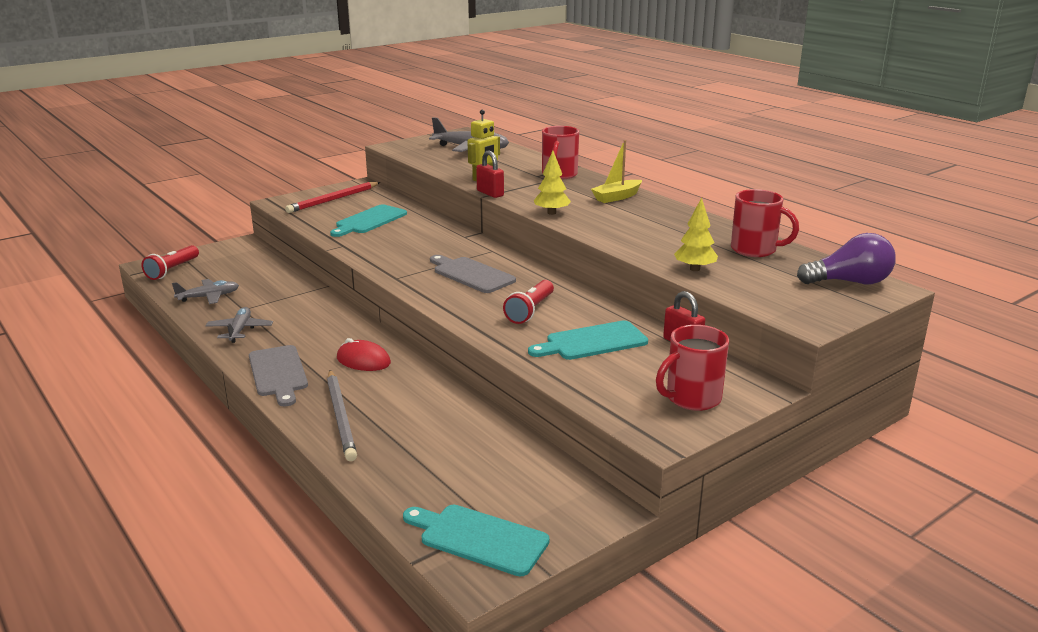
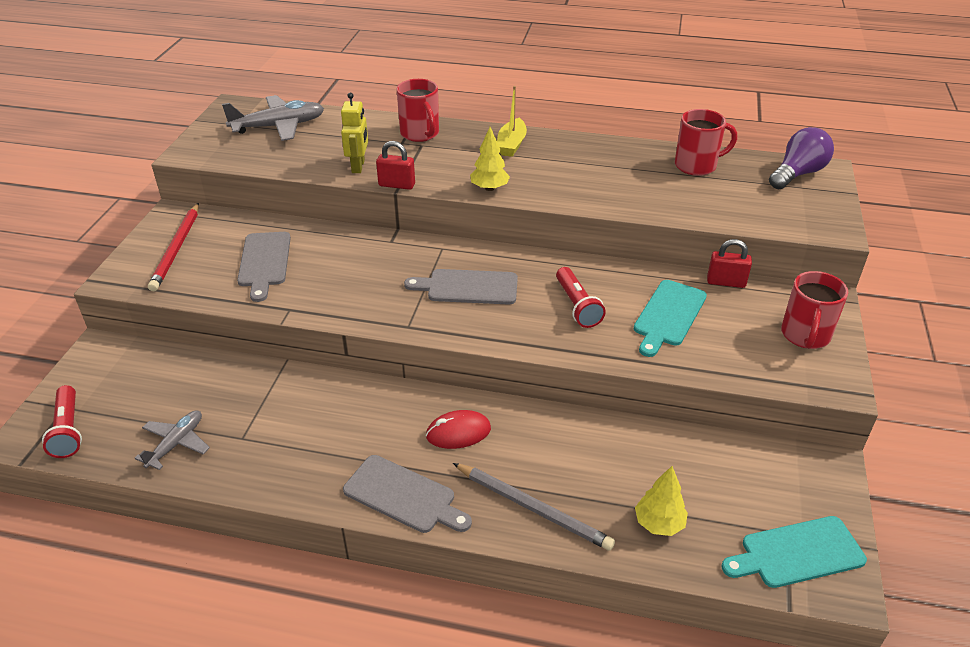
camera: 40 degrees left, 15 degrees up
(240, 330) = (282, 467): grey plane -> none
(369, 221) = (264, 262): turquoise cutting board -> grey cutting board
(694, 269) = (690, 207): yellow tree -> yellow tree (659, 523)

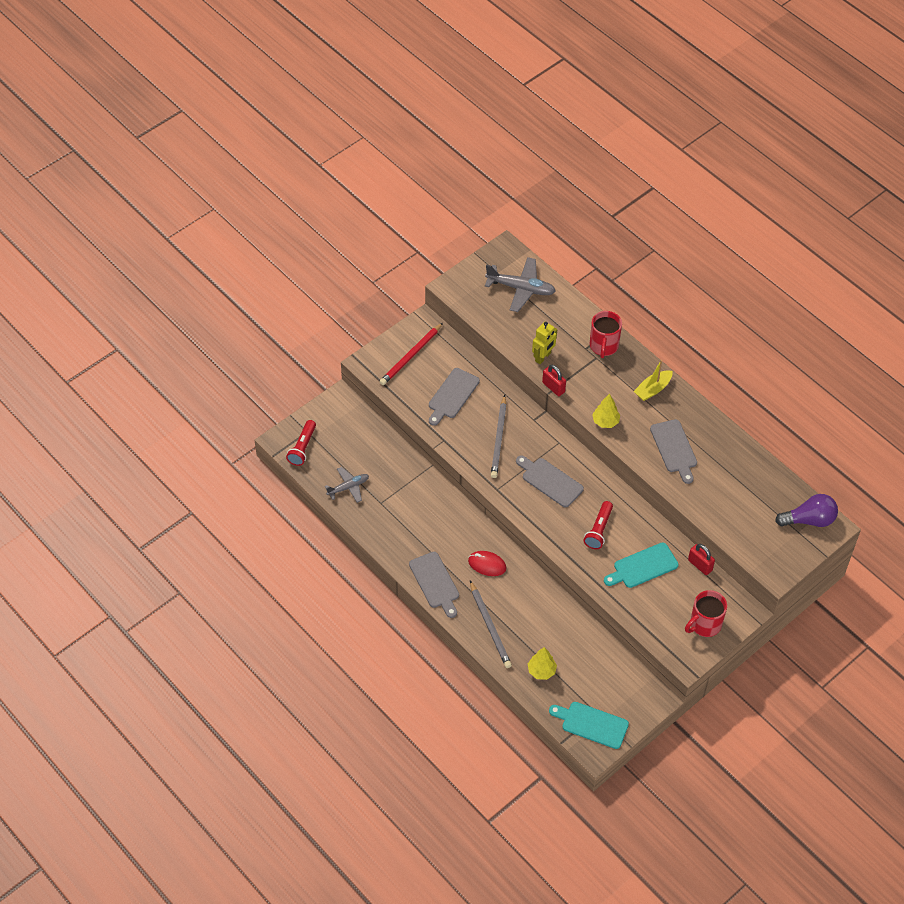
camera: 35 degrees right, 15 degrees up
(363, 276) = (499, 439): none -> grey pencil
(591, 178) = (674, 448): none -> grey cutting board
(697, 166) = (752, 476): red mug -> none

